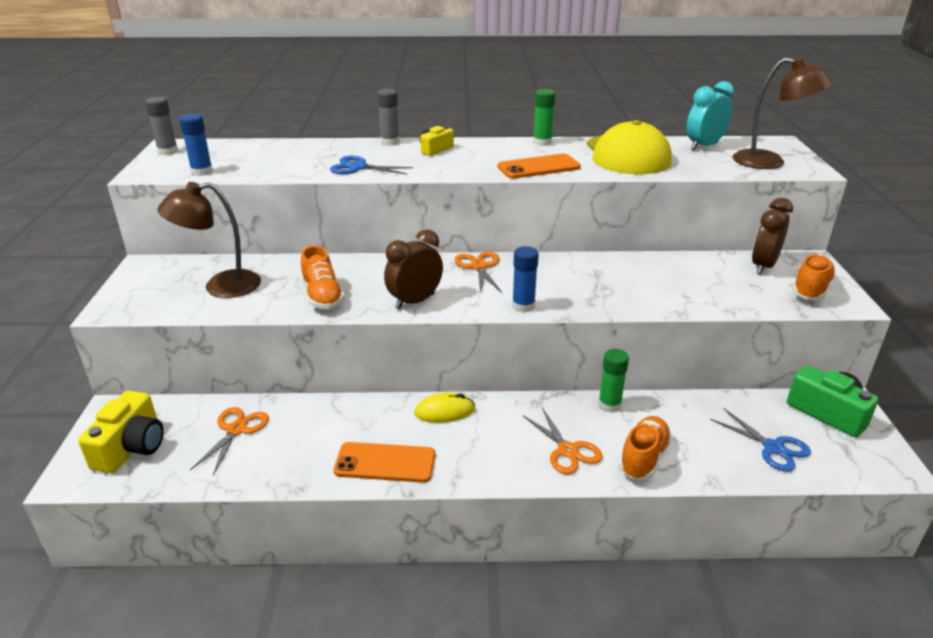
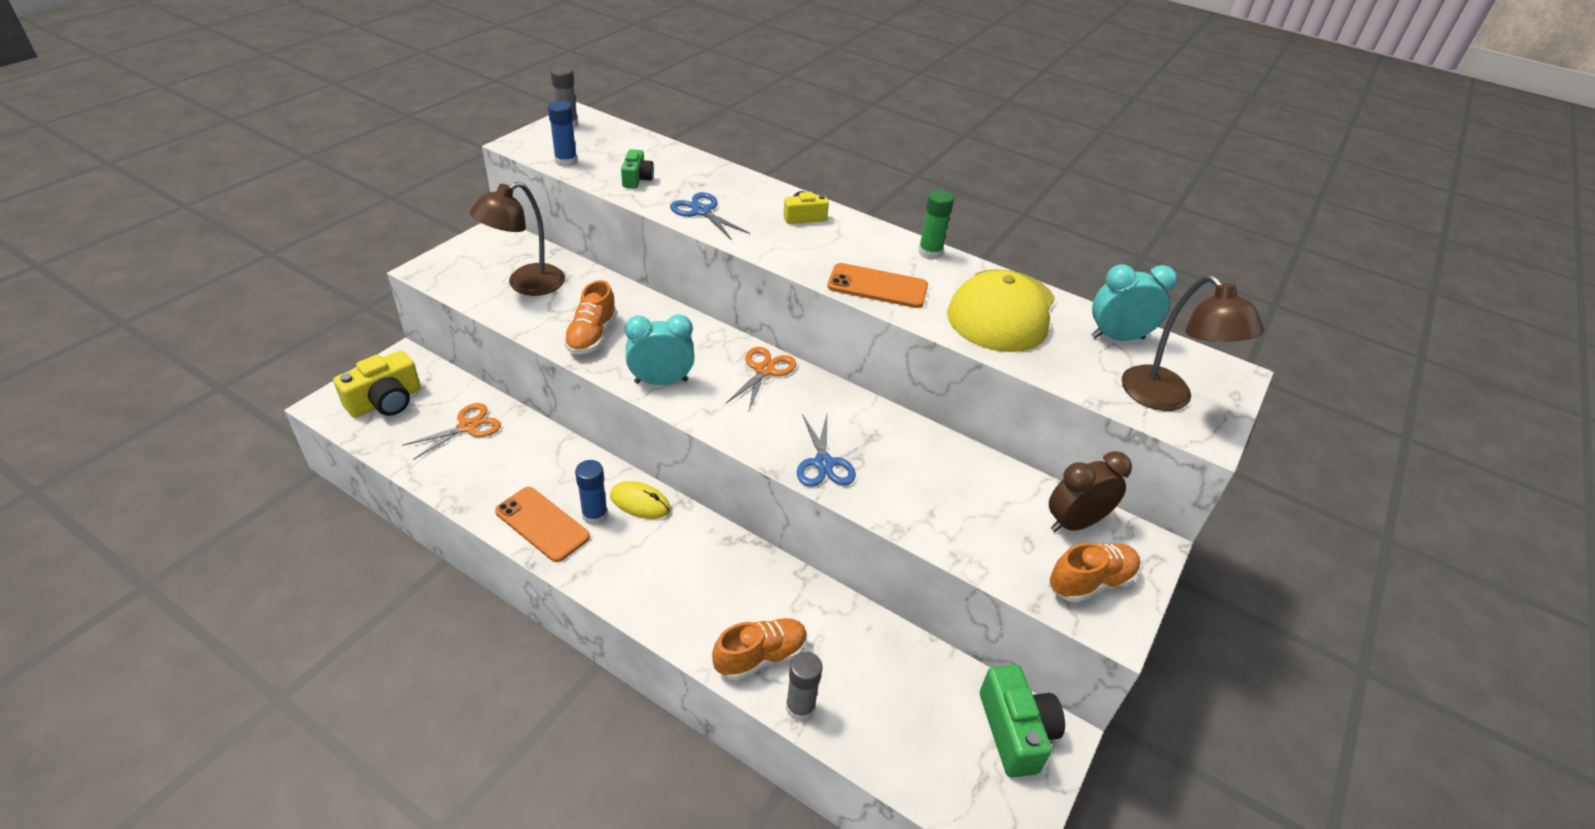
camera: 30 degrees right, 10 degrees up
(220, 286) = (526, 285): brown lamp -> brown lamp turned 60 degrees counterclockwise
(278, 165) = (637, 179): none -> green camera
(390, 142) = (773, 189): grey glue stick -> grey glue stick (800, 707)
(415, 301) = (661, 381): brown clock -> turquoise clock
(523, 306) = (751, 437): blue glue stick -> blue glue stick (595, 515)
(567, 450) = (701, 606): orange scissors -> none
(609, 405) = (794, 583): green glue stick -> none
(773, 448) = (902, 729): blue scissors -> blue scissors (823, 463)

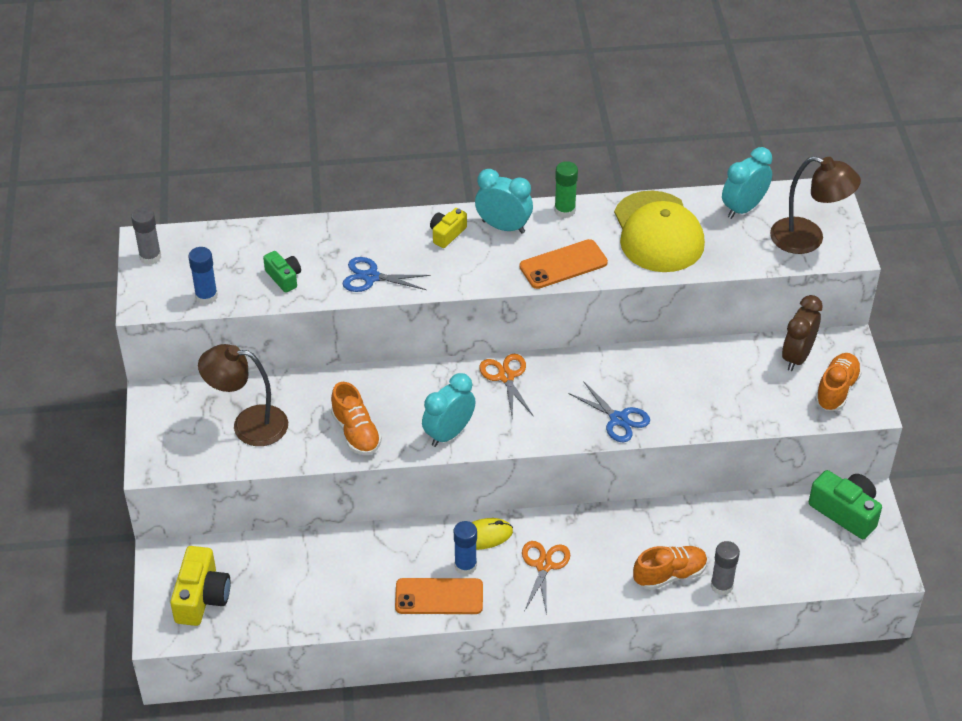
camera: 35 degrees left, 5 degrees up
(468, 427) = (292, 571): orange scissors -> orange scissors (544, 565)
(526, 285) = (248, 424): brown lamp -> brown lamp turned 90 degrees clockwise
(760, 656) = (669, 575): orange shoe -> orange shoe turned 45 degrees clockwise
(859, 236) = (503, 227): none -> turquoise clock

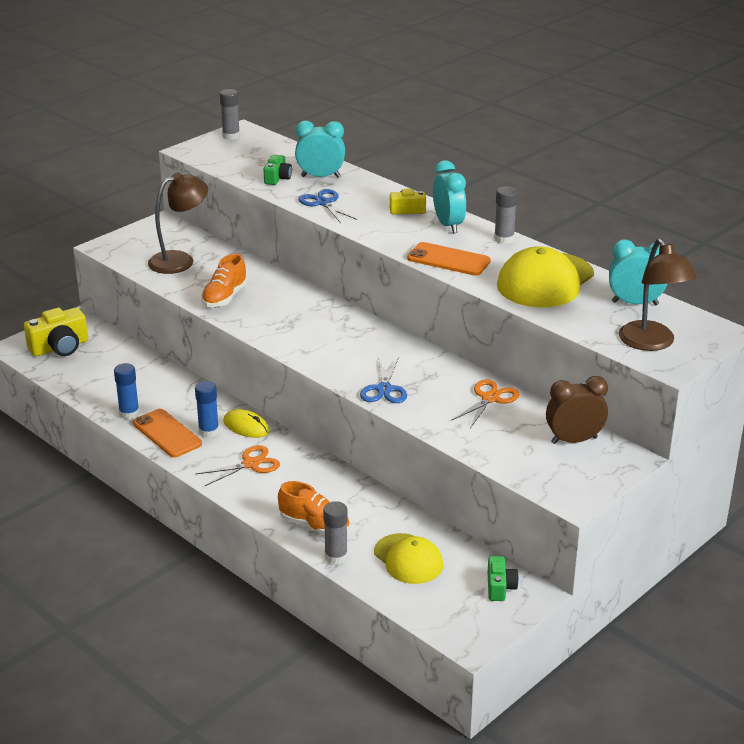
camera: 50 degrees right, 15 degrees down
(206, 296) = (223, 164): blue glue stick -> blue glue stick (129, 413)
(248, 424) = (180, 260): brown lamp -> brown lamp turned 90 degrees clockwise
(449, 433) = (272, 330): turquoise clock -> turquoise clock (320, 177)
(506, 376) = (358, 328): orange scissors -> orange scissors (490, 398)
(564, 210) = (504, 239): green glue stick -> grey glue stick
(765, 543) = (408, 559): none -> yellow cap
(836, 390) = (568, 475): orange shoe -> none
(845, 512) = (500, 587): green camera -> green camera, size x0.59

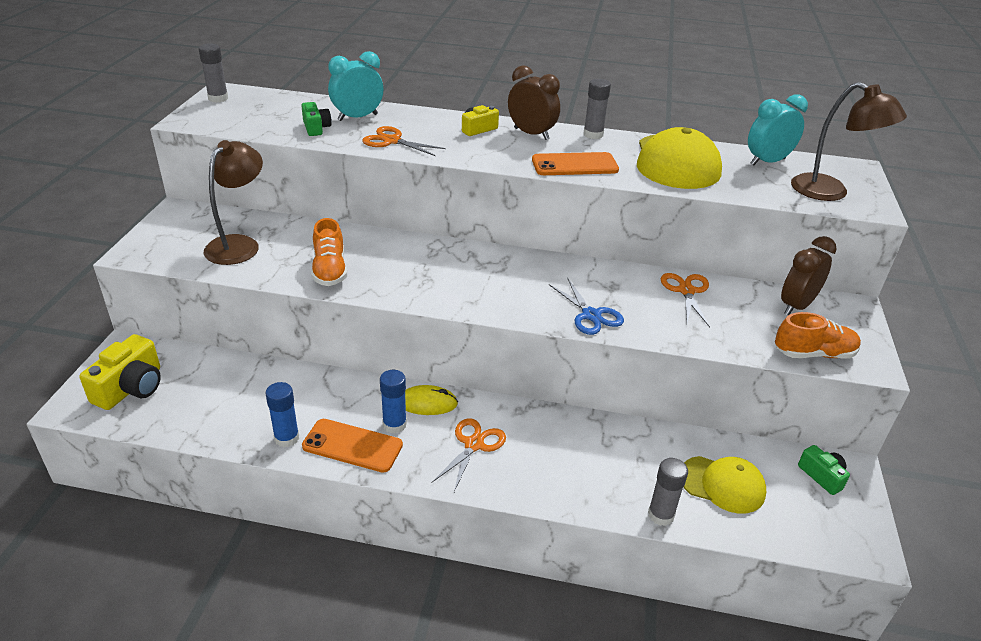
camera: 35 degrees left, 5 degrees up
(315, 526) = (605, 488): orange shoe -> orange shoe (813, 354)
(323, 203) = (392, 141): blue scissors -> orange scissors
(448, 225) = (531, 134): turquoise clock -> brown clock

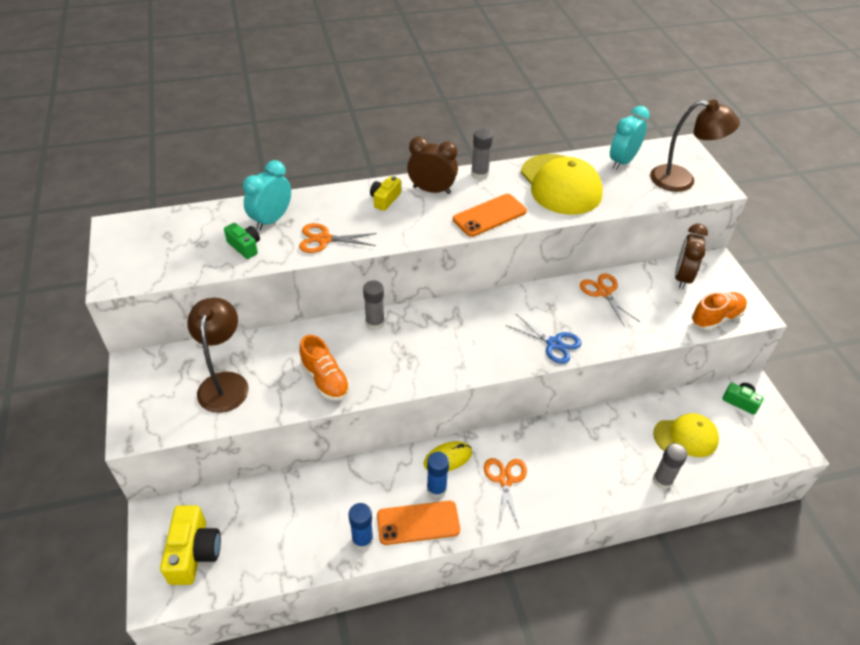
camera: 25 degrees left, 10 degrees up
(218, 98) = (119, 239): grey glue stick -> grey glue stick (375, 323)

